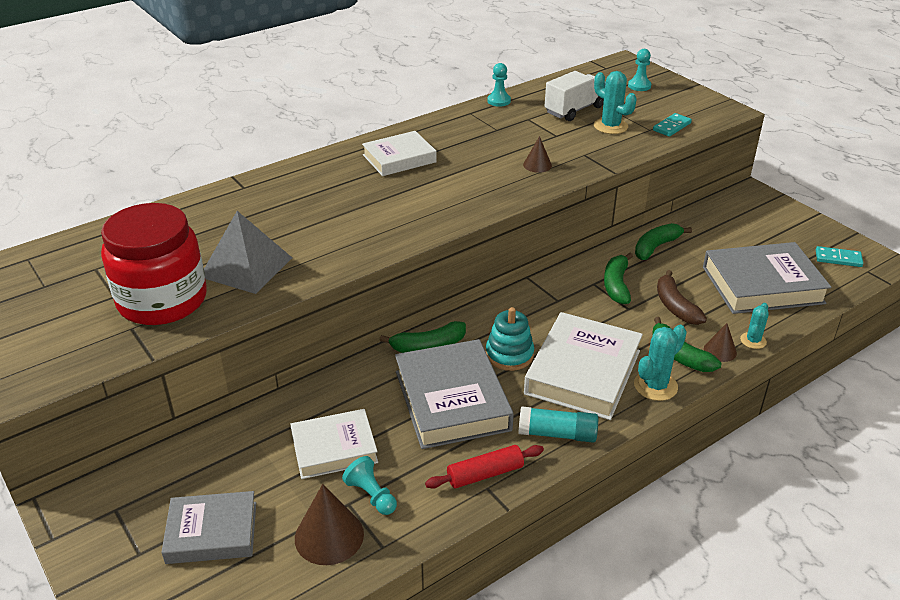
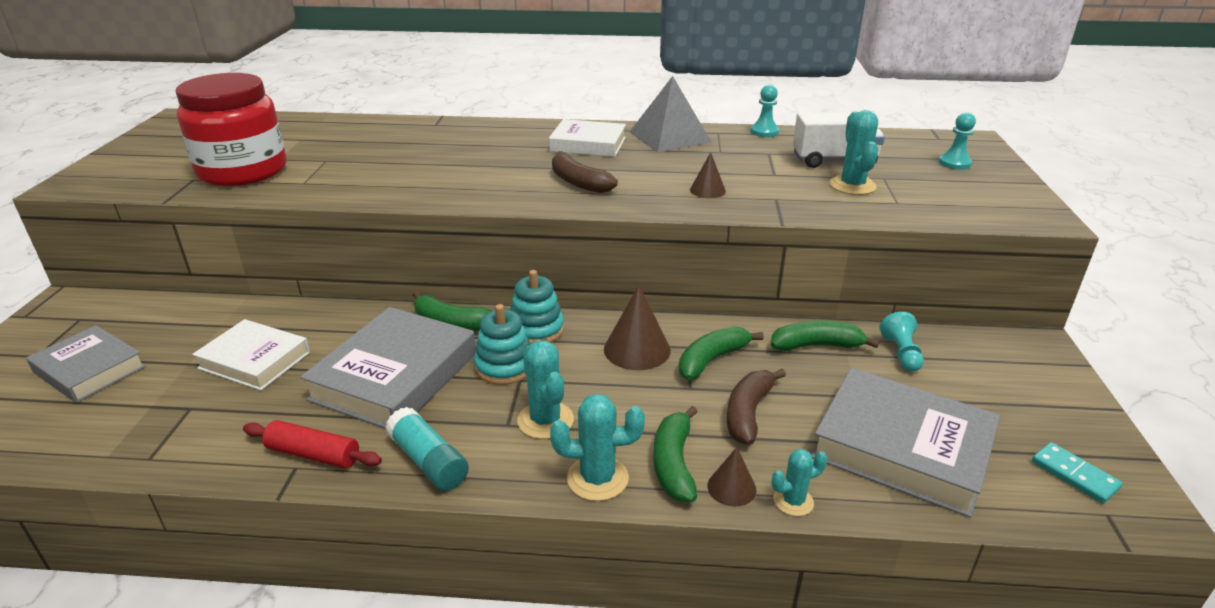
camera: 40 degrees right, 5 degrees down
(246, 267) = (332, 173): grey pyramid -> grey pyramid (670, 137)
(329, 536) = (137, 423): brown cone -> brown cone (637, 349)
(371, 495) = (213, 412): turquoise pawn -> turquoise pawn (901, 353)
(448, 194) = (578, 182): none -> brown banana
(490, 320) = (536, 329): none -> turquoise stacking toy
(583, 372) = (545, 420): white book -> turquoise cactus
(671, 127) = (931, 209): turquoise domino -> none

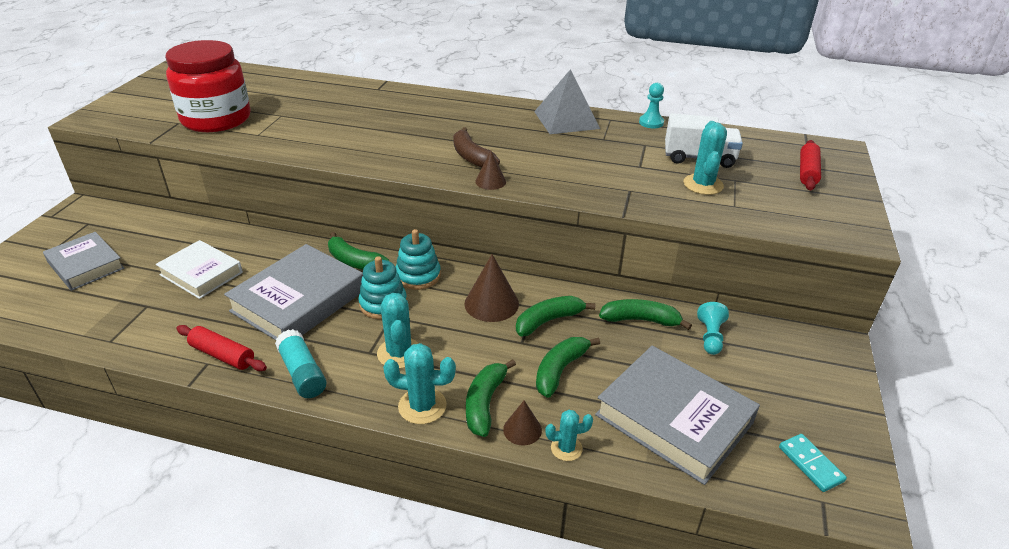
camera: 10 degrees right, 5 degrees up
(588, 144) = (494, 120): white book -> none
(707, 190) = (575, 176): brown cone -> brown cone (490, 181)
(748, 413) = (560, 370): brown banana -> green banana
(954, 163) = (807, 172): turquoise pawn -> red rolling pin

